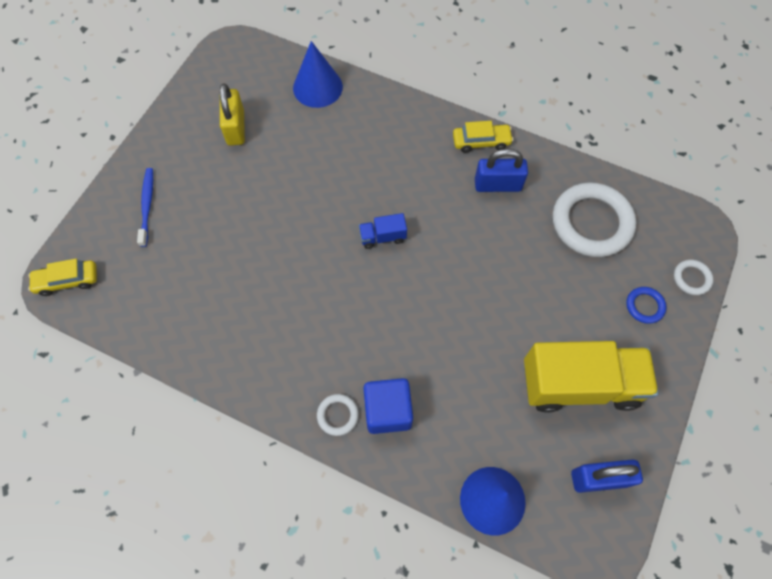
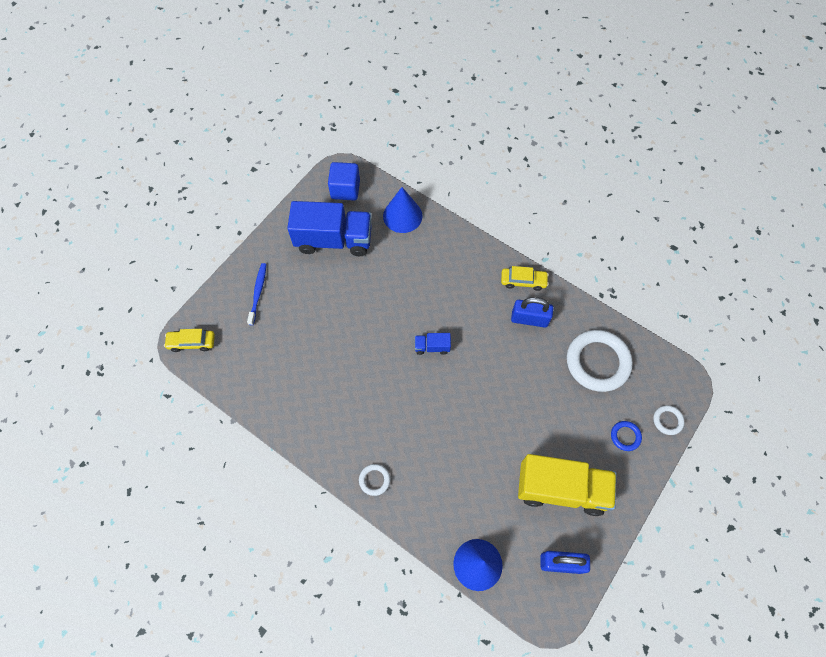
camera: 10 degrees right, 0 degrees up
(236, 128) = (334, 240): yellow padlock -> blue truck
(388, 411) = (412, 483): blue cube -> blue cube (345, 189)

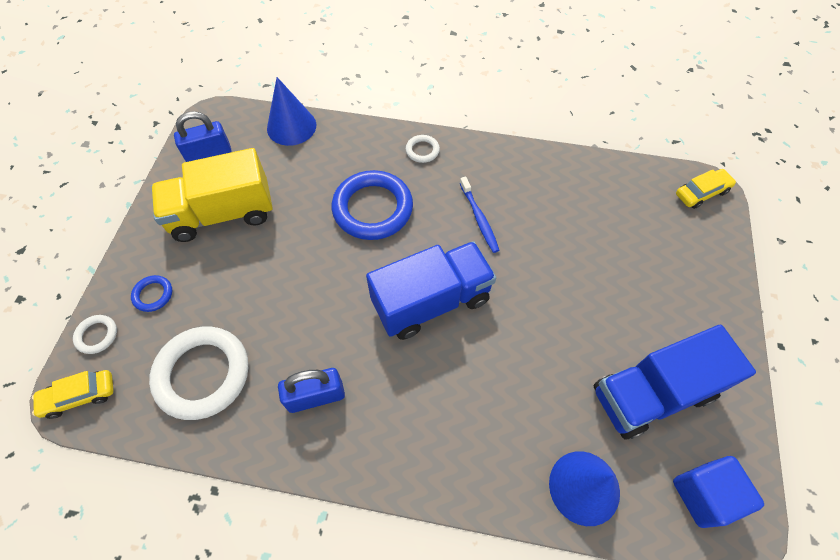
camera: 155 degrees right, 5 degrees down
(258, 293) = (684, 275): blue toothbrush -> blue toothbrush (479, 218)
(432, 347) = (431, 301): blue truck -> blue truck, size x2.33
(440, 439) = (372, 208): none -> blue ring
(523, 281) = (344, 455): yellow car -> yellow car (80, 396)

